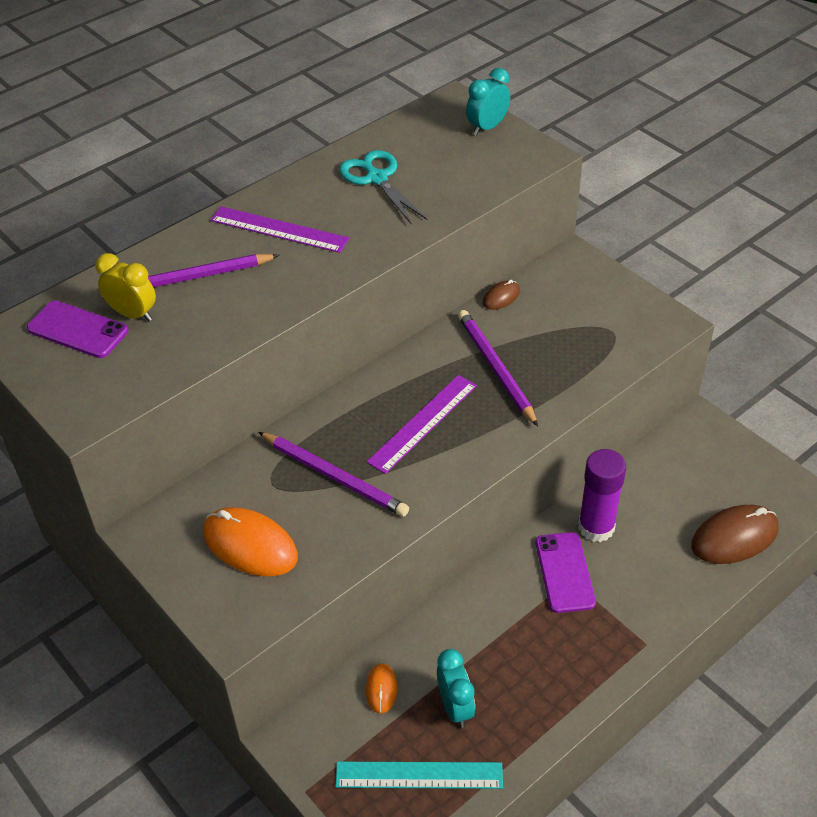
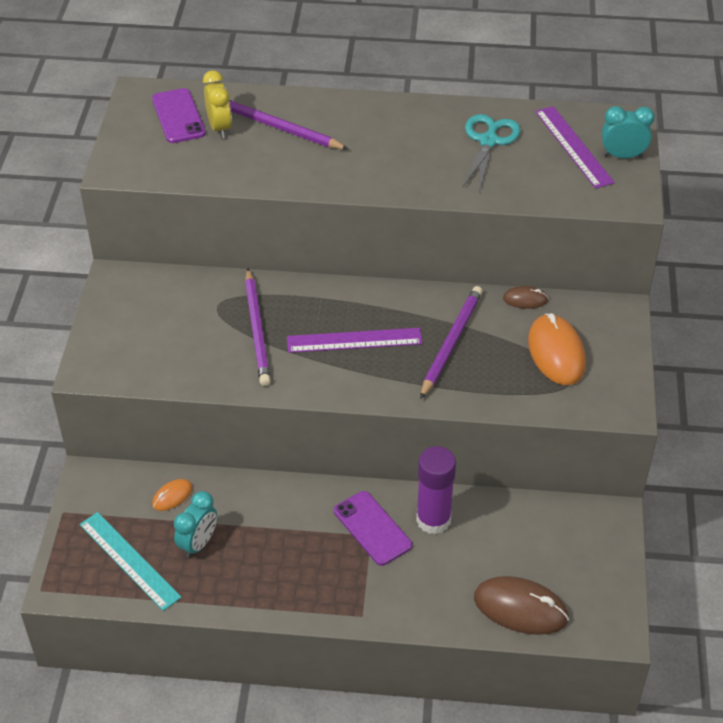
camera: 45 degrees right, 0 degrees up
(250, 545) = (158, 331): orange mouse -> orange mouse (556, 353)
(279, 230) = (375, 133): purple ruler -> purple ruler (573, 146)
(564, 572) = (372, 528): purple phone -> purple phone turned 75 degrees counterclockwise

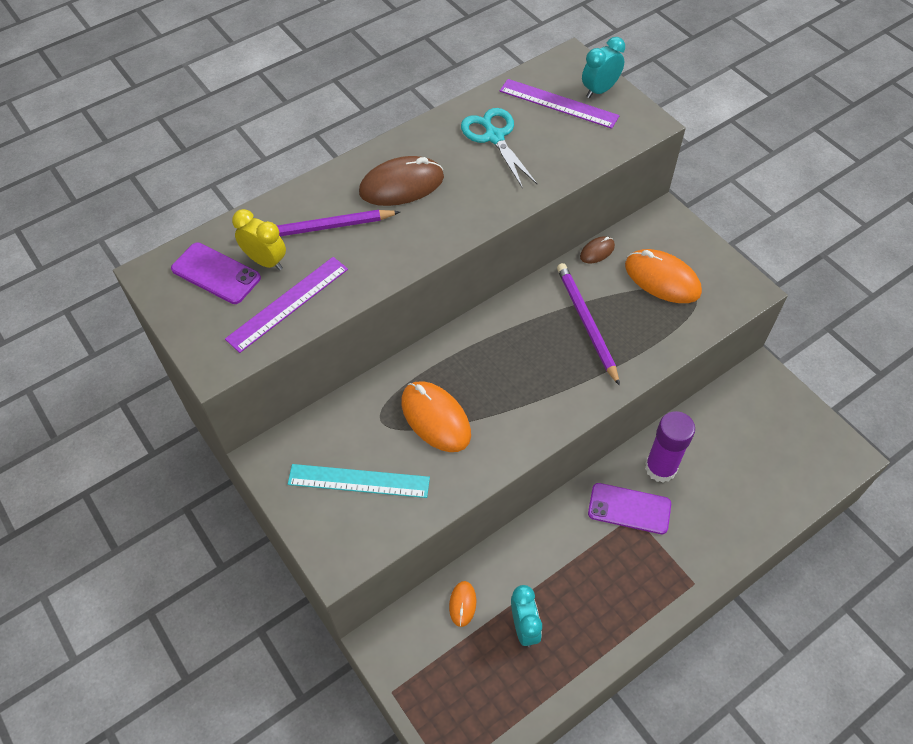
camera: 40 degrees left, 10 degrees up
(129, 560) = (488, 687): turquoise ruler -> turquoise ruler (358, 481)
(257, 330) = (435, 418): purple pencil -> orange mouse
(354, 340) = (517, 372): purple ruler -> purple ruler (288, 304)
(520, 608) = (781, 489): brown mouse -> brown mouse (401, 185)

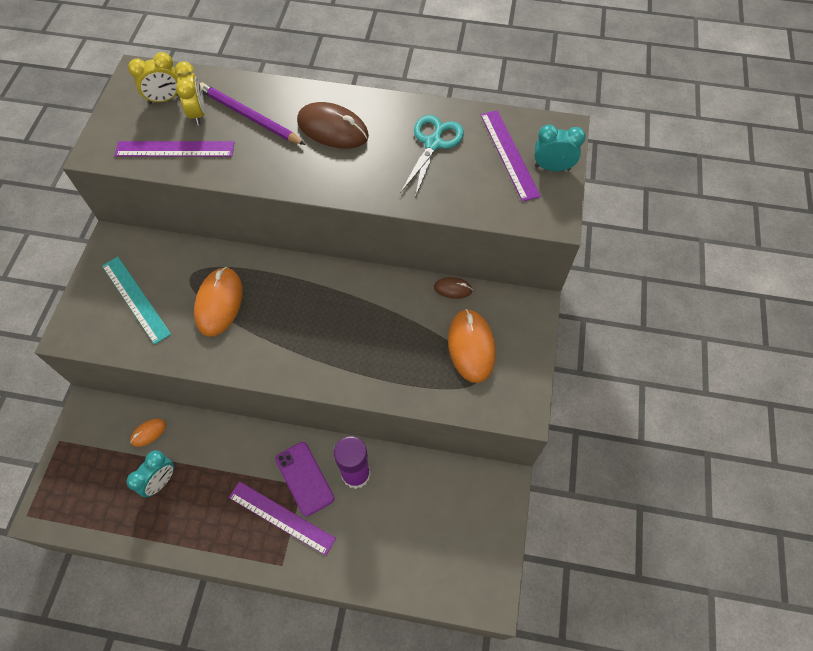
camera: 45 degrees right, 5 degrees up
(216, 273) = (165, 99): purple phone -> yellow clock
(586, 323) = (381, 329): purple pencil -> none
(650, 552) = (281, 518): none -> purple ruler

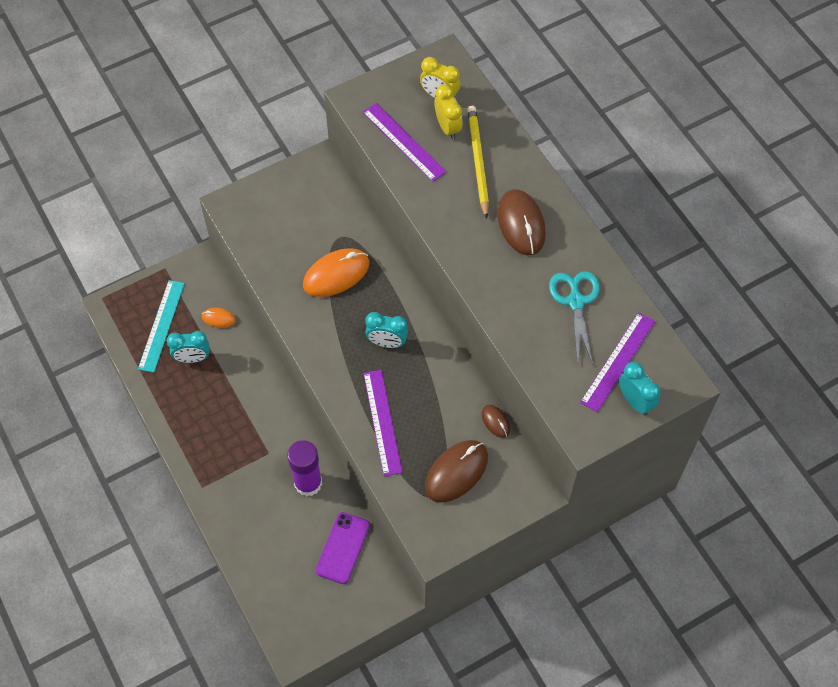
camera: 50 degrees right, 0 degrees up
(135, 299) = (290, 220): turquoise ruler -> turquoise ruler (161, 325)
(198, 113) = (447, 127): yellow clock -> yellow clock turned 60 degrees counterclockwise
(249, 117) = (478, 161): purple pencil -> yellow pencil
(281, 518) = (234, 459): purple ruler -> purple ruler (382, 422)
(304, 478) = (275, 450): purple phone -> purple phone (343, 548)
(315, 312) = (387, 342): none -> turquoise clock
(433, 143) = (575, 301): turquoise scissors -> turquoise scissors turned 75 degrees counterclockwise
(471, 347) = (456, 472): orange mouse -> brown mouse

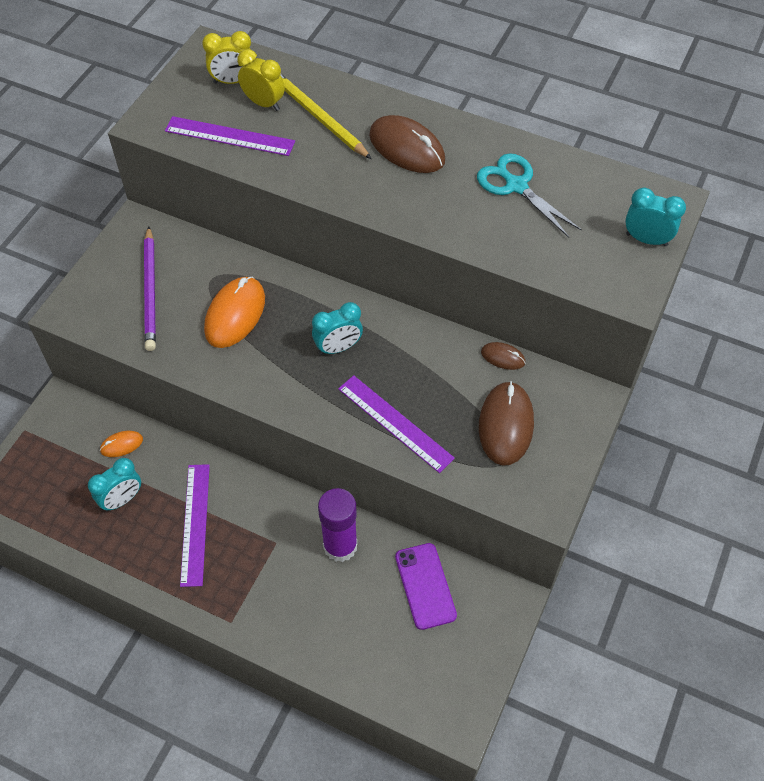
camera: 35 degrees left, 5 degrees down
(161, 325) = (62, 488): turquoise ruler -> none
(293, 222) = (151, 291): none -> purple pencil
(617, 361) = (600, 215): purple ruler -> purple ruler (195, 524)

